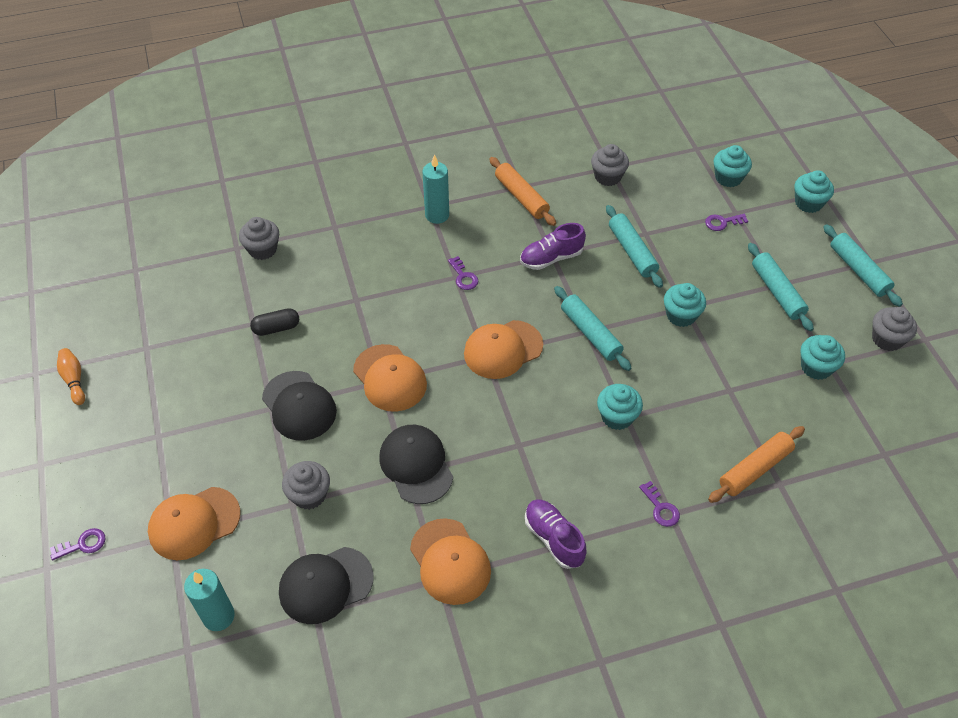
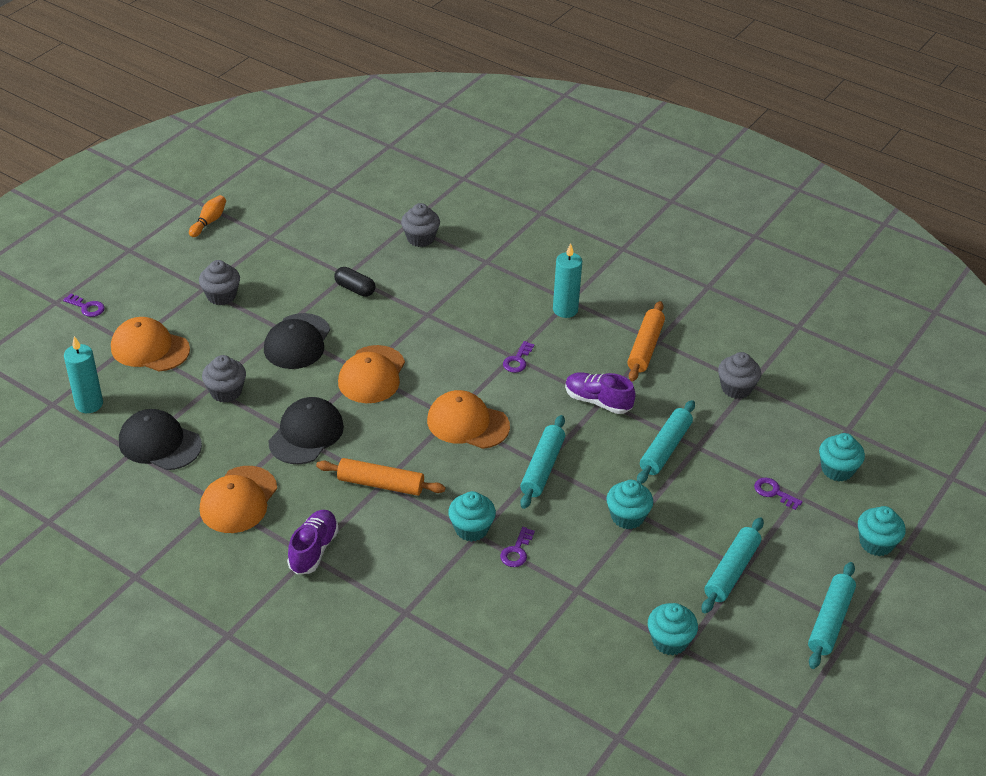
camera: 50 degrees right, 10 degrees down
(660, 508) = (405, 603): purple key -> purple key (517, 551)
(755, 469) = (507, 648): orange rolling pin -> orange rolling pin (380, 484)
(887, 339) = (764, 681): grey cupcake -> grey cupcake (221, 296)

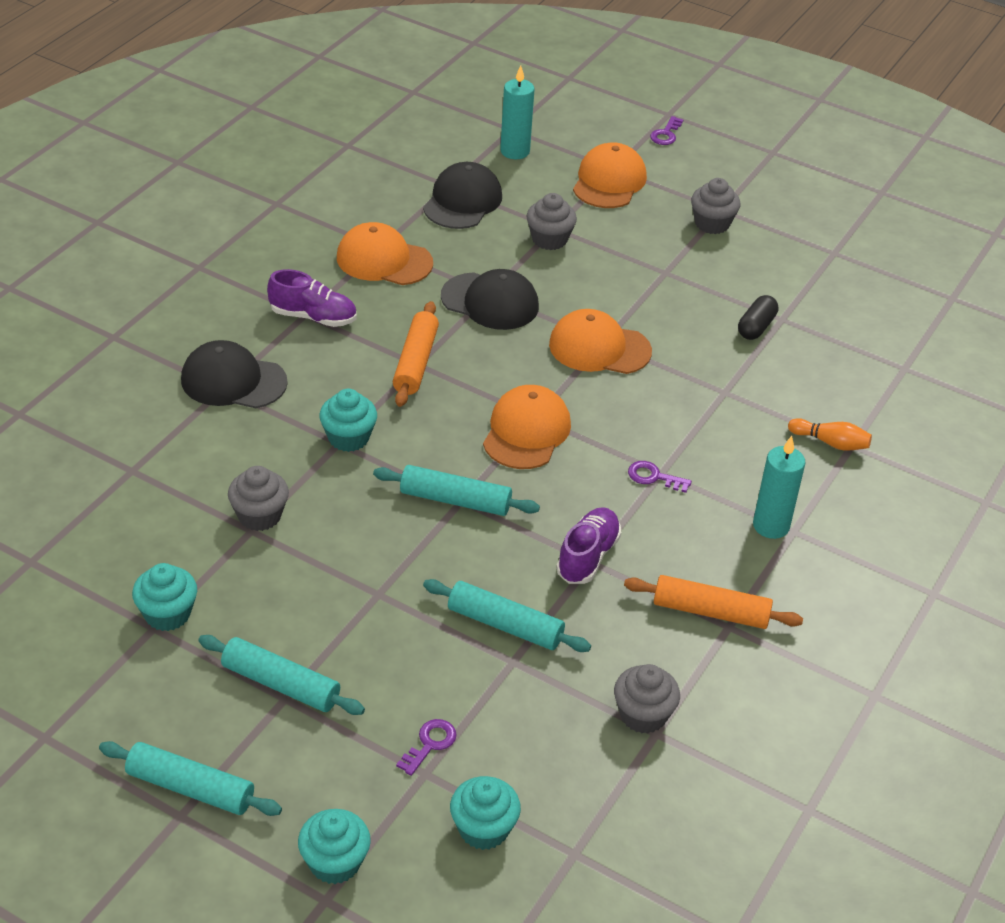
camera: 85 degrees right, 0 degrees up
(209, 222) = (845, 204): orange bowling pin -> orange bowling pin (830, 443)
(297, 342) = (645, 286): black cap -> black cap (233, 381)
(420, 238) = (879, 381): grey cupcake -> grey cupcake (259, 516)
(517, 551) = (314, 477): purple key -> none
(627, 517) = (374, 581): turquoise cupcake -> none

